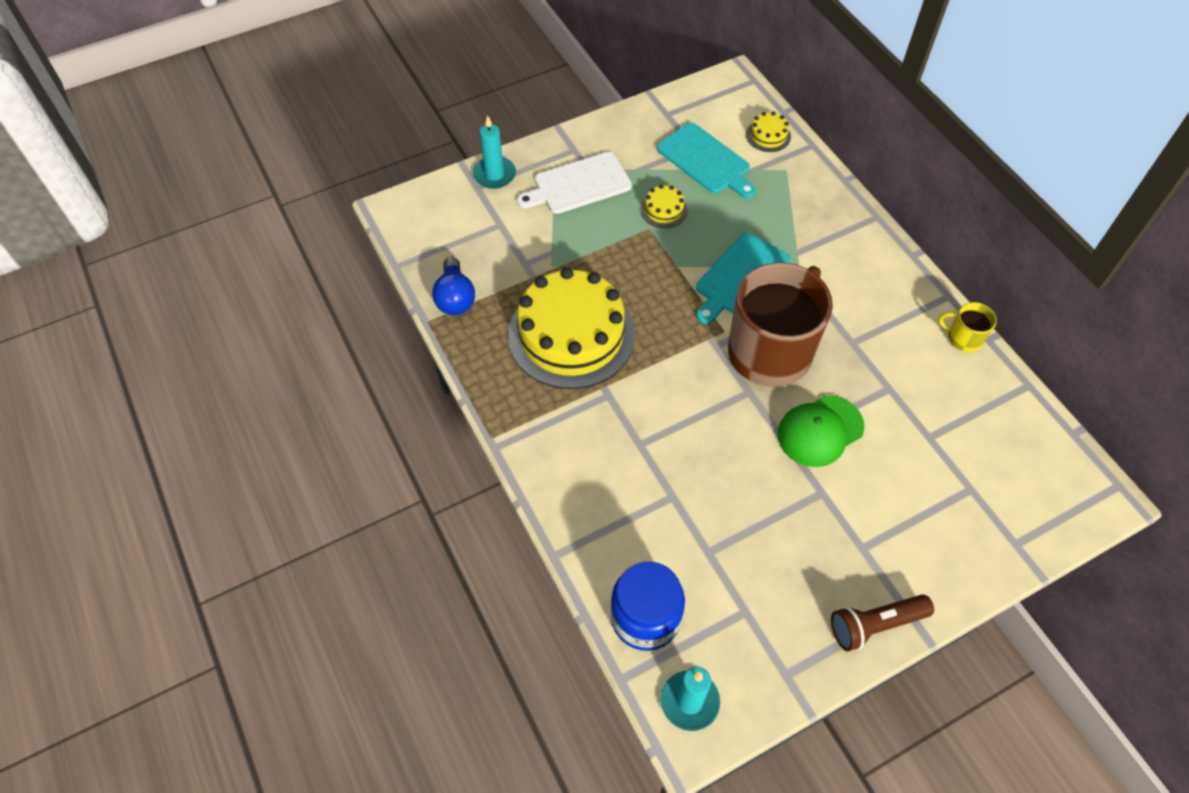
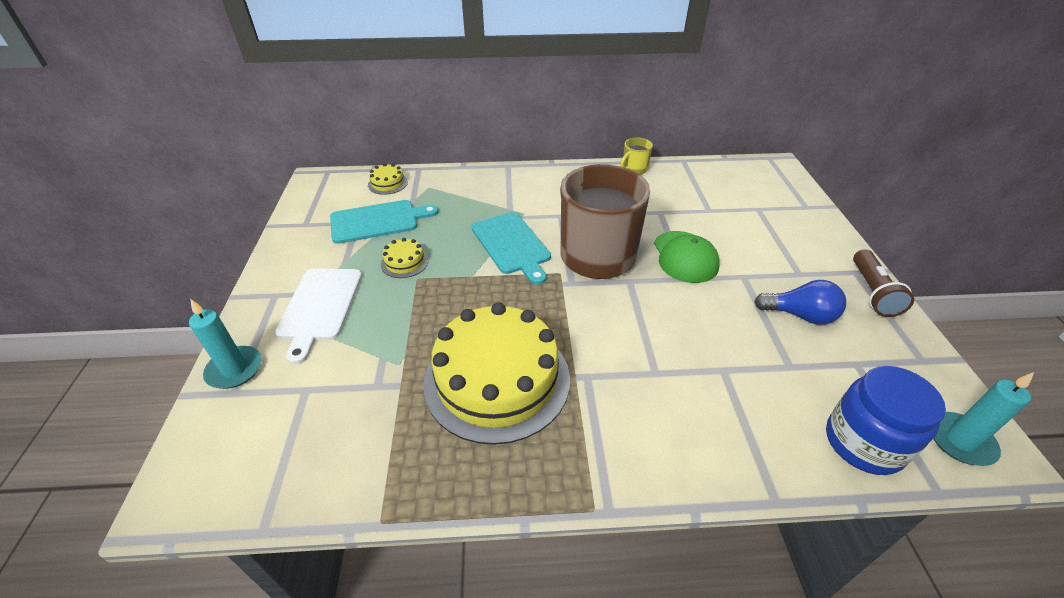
camera: 65 degrees left, 15 degrees down
(455, 298) = (369, 475): blue light bulb -> blue light bulb (800, 315)

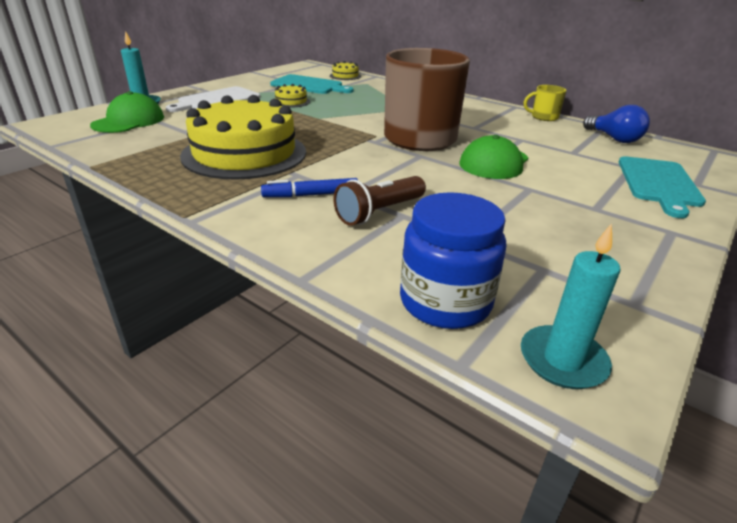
camera: 40 degrees right, 10 degrees down
(280, 413) = (129, 121): none -> green cap
(512, 245) = (369, 116): turquoise cutting board -> turquoise cutting board (658, 183)
(636, 396) = (311, 195): none -> blue marker
(800, 315) = (541, 224): blue light bulb -> blue light bulb (614, 139)
(872, 292) = (665, 248): brown flashlight -> brown flashlight (379, 212)

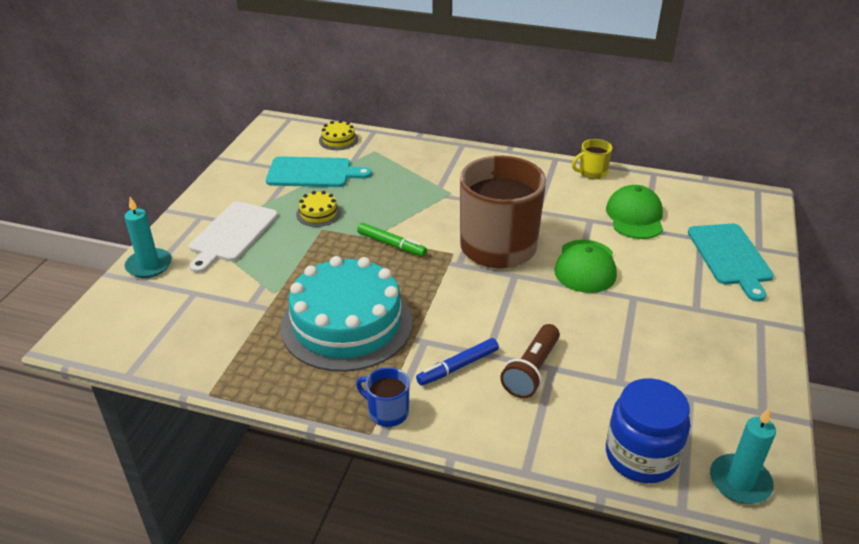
camera: 20 degrees left, 5 degrees up
(129, 121) = (169, 304): green cap -> green cap (635, 216)
(215, 207) = (387, 412): none -> blue mug
(244, 153) = (346, 324): yellow cake -> turquoise cake
(330, 123) = (391, 244): none -> green marker
(614, 139) = (670, 195): blue light bulb -> none

